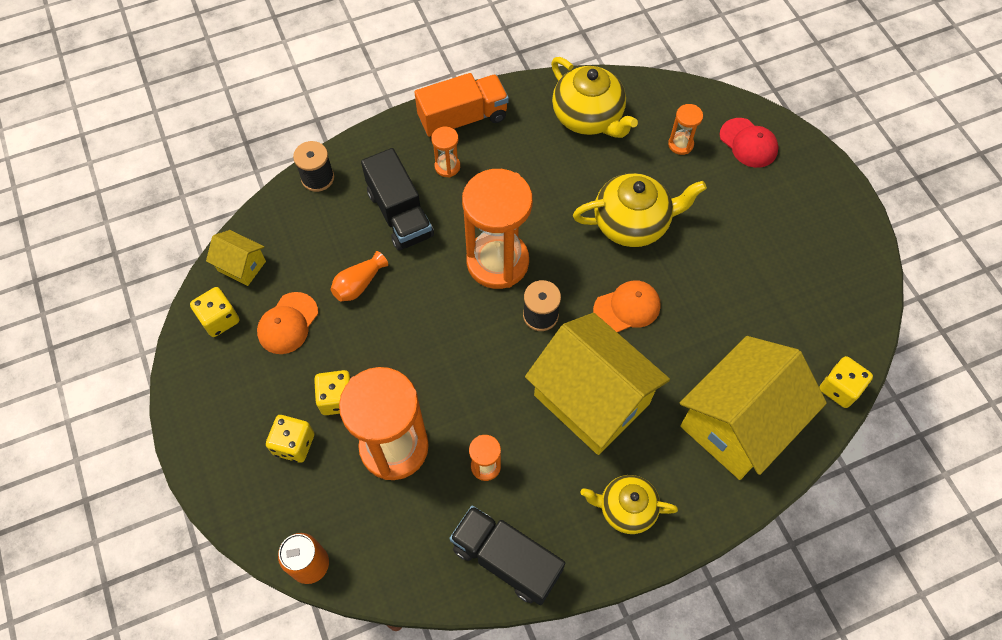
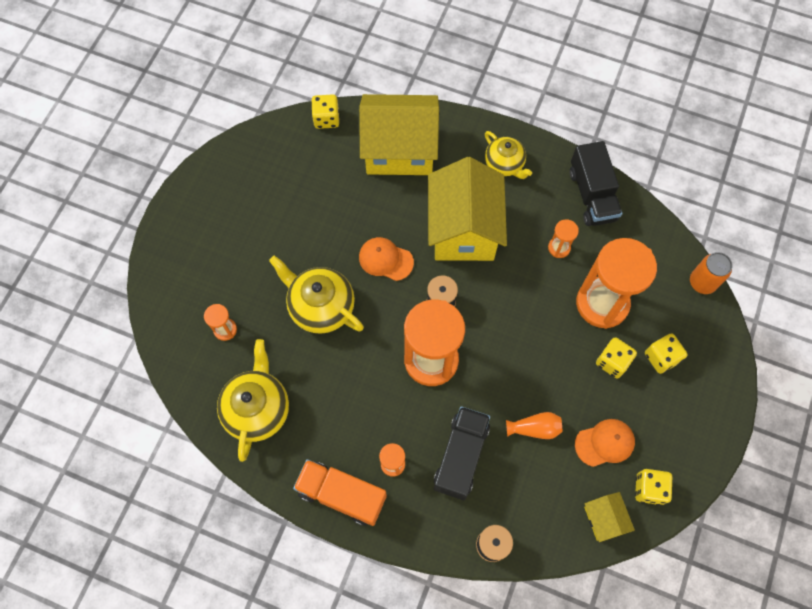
camera: 135 degrees left, 5 degrees up
(748, 143) = (184, 289): red cap -> none

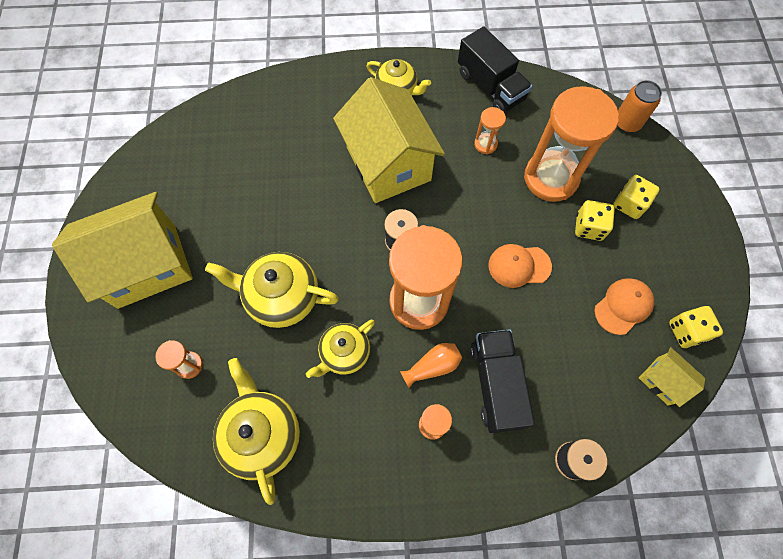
camera: 25 degrees left, 0 degrees up
(326, 119) = (203, 114): yellow dice -> none
(342, 495) = (395, 484): orange truck -> none
(349, 375) = (344, 353): none -> yellow teapot
(385, 259) = (326, 223): orange cap -> orange cap (519, 266)
(399, 150) = (290, 115): yellow house -> yellow house (147, 265)
(534, 428) = (552, 323): orange vase -> orange vase (432, 366)

